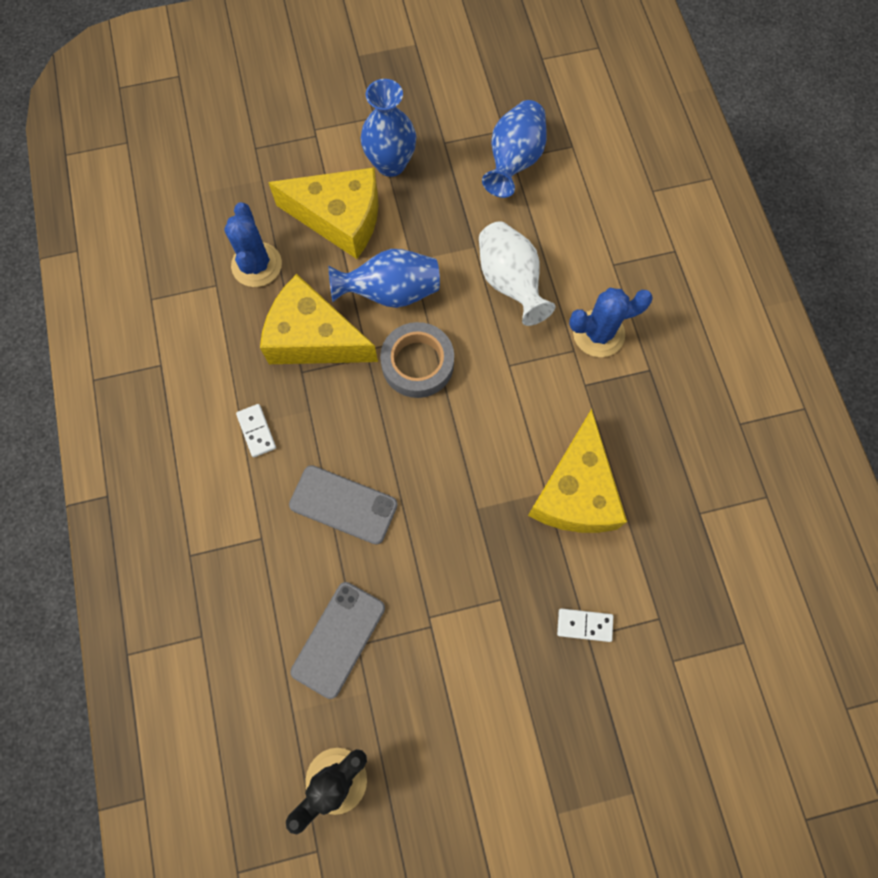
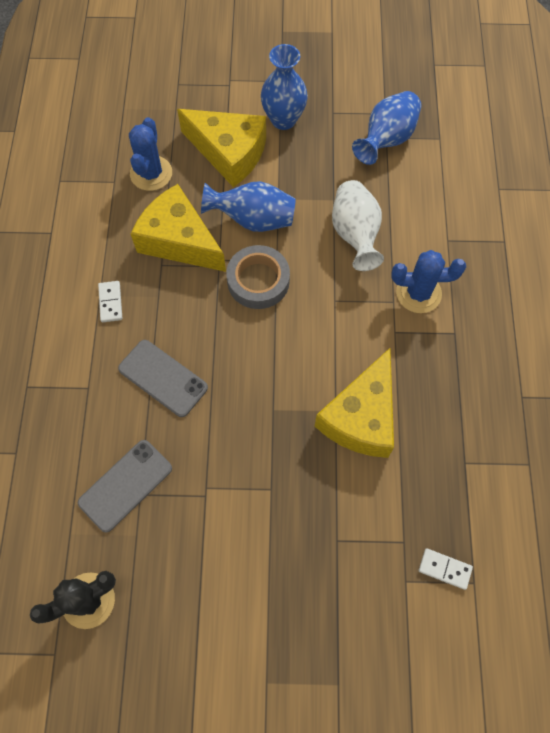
camera: 15 degrees right, 5 degrees down
(584, 625) = (336, 530): white domino -> white domino (444, 569)

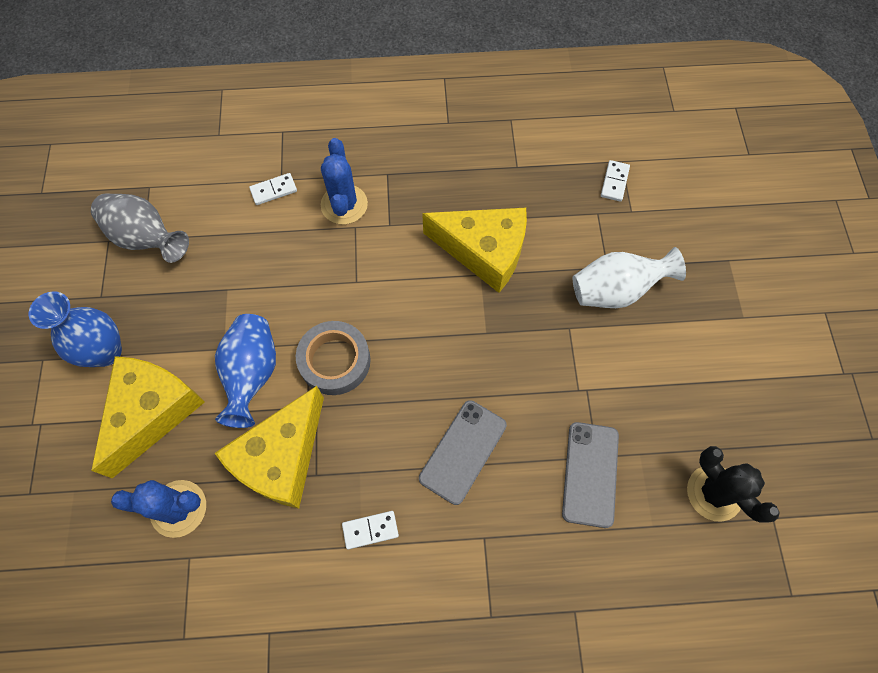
camera: 95 degrees left, 0 degrees up
(125, 485) = (590, 474): grey phone -> grey phone turned 60 degrees clockwise
(355, 234) = (273, 265): white vase -> white vase (616, 290)
(386, 140) = (146, 238): blue vase -> grey vase
(435, 234) = (273, 190): none -> white domino

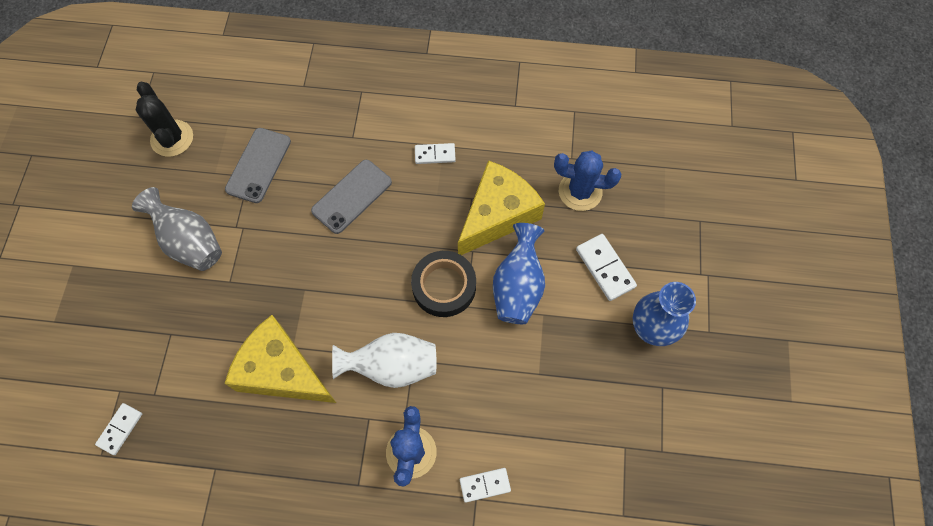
camera: 170 degrees left, 0 degrees up
(146, 238) = (621, 447): grey vase -> grey vase (190, 242)
(152, 412) = (605, 268): yellow cheese -> white domino
(335, 361) = (444, 286): grey tape -> black tape
(616, 290) = (173, 309): white vase -> white vase (392, 366)

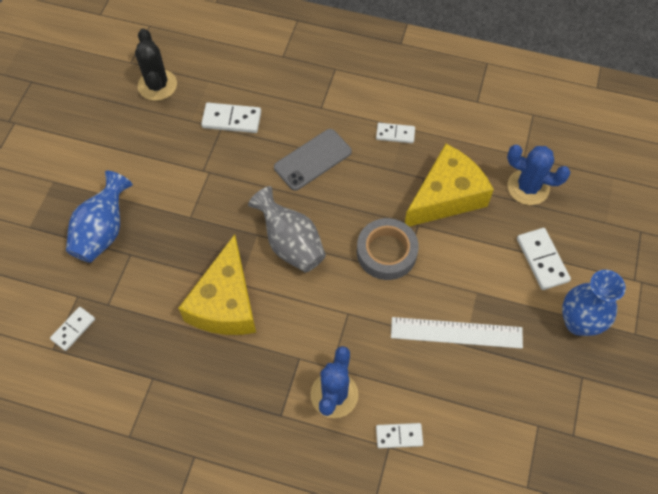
camera: 10 degrees right, 5 degrees down
(190, 242) = (159, 177): grey vase -> grey vase (290, 243)
(258, 165) = (231, 120): grey phone -> white domino
(281, 371) = (225, 303): yellow cheese -> yellow cheese turned 120 degrees counterclockwise
(392, 366) = (327, 315): white vase -> none
(444, 286) = (386, 252): black tape -> grey tape
(518, 287) = (456, 263): blue vase -> blue vase (103, 231)
(528, 362) = (456, 333): none -> white ruler

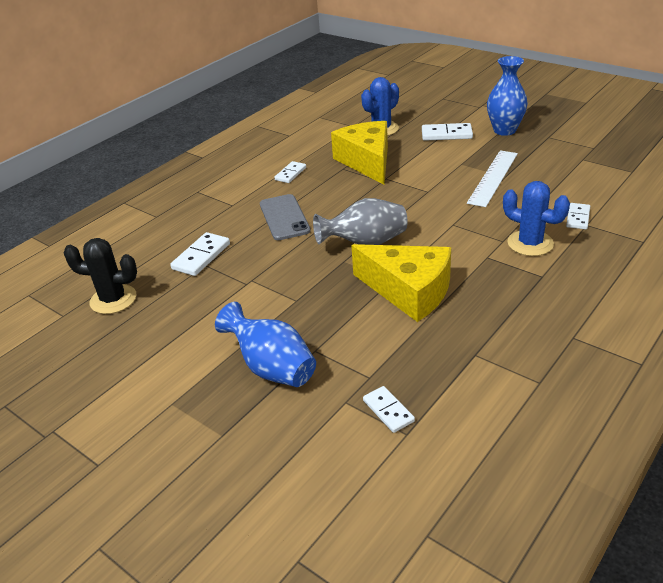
camera: 65 degrees left, 25 degrees down
(386, 252) = (403, 196): grey tape -> none

